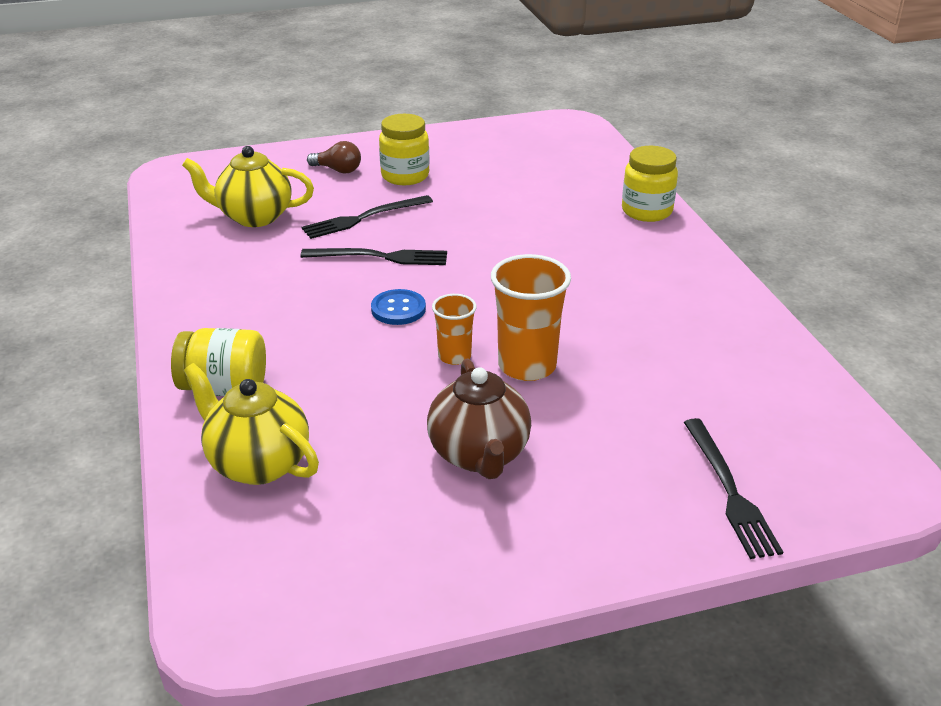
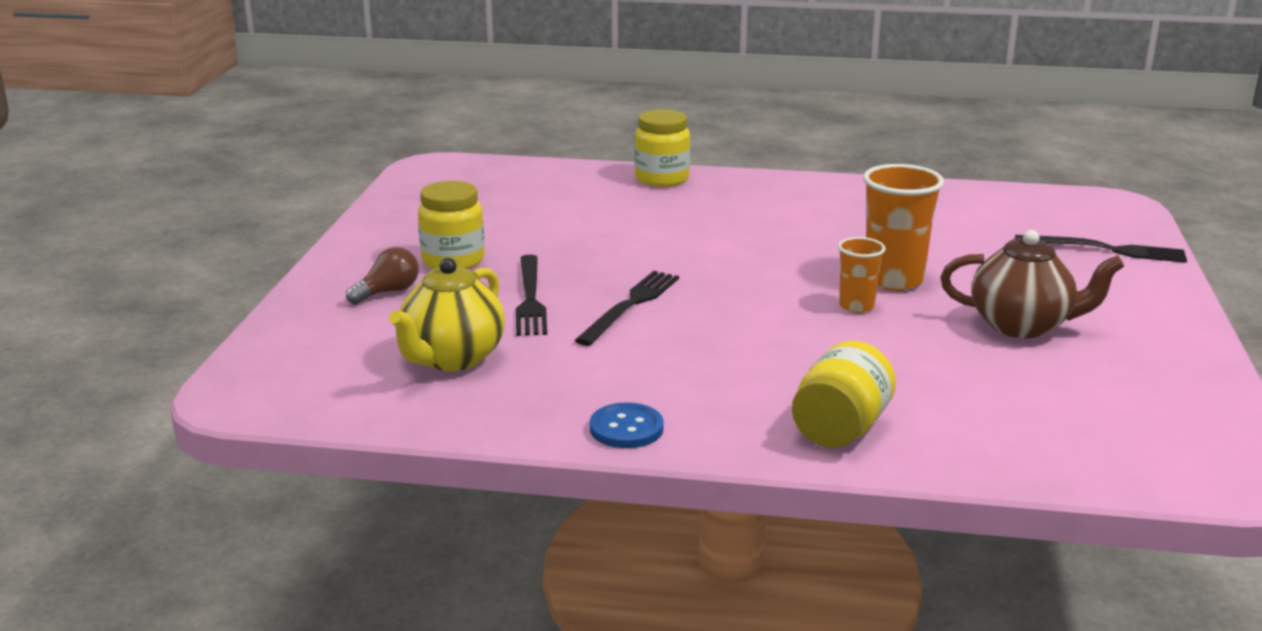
camera: 65 degrees left, 10 degrees down
(258, 463) = (990, 429): yellow teapot -> none
(398, 309) = (748, 315): blue button -> blue button (626, 428)

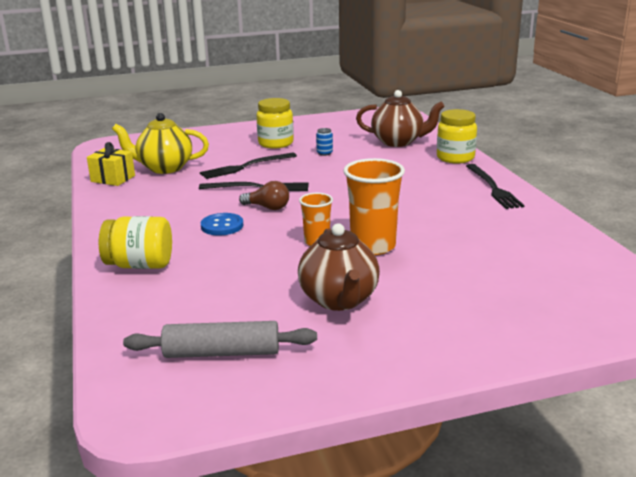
camera: 65 degrees right, 0 degrees up
(388, 292) = (226, 141): brown light bulb -> brown light bulb (268, 207)
(448, 409) = (113, 179): none -> yellow gift
(543, 240) = (324, 153): none -> blue can
(560, 191) = (398, 142): none -> brown teapot
(626, 428) = (112, 215): blue button -> blue button (222, 226)
(1106, 249) = (539, 317): black fork -> black fork (493, 188)
(1116, 410) = (222, 352): none -> grey rolling pin

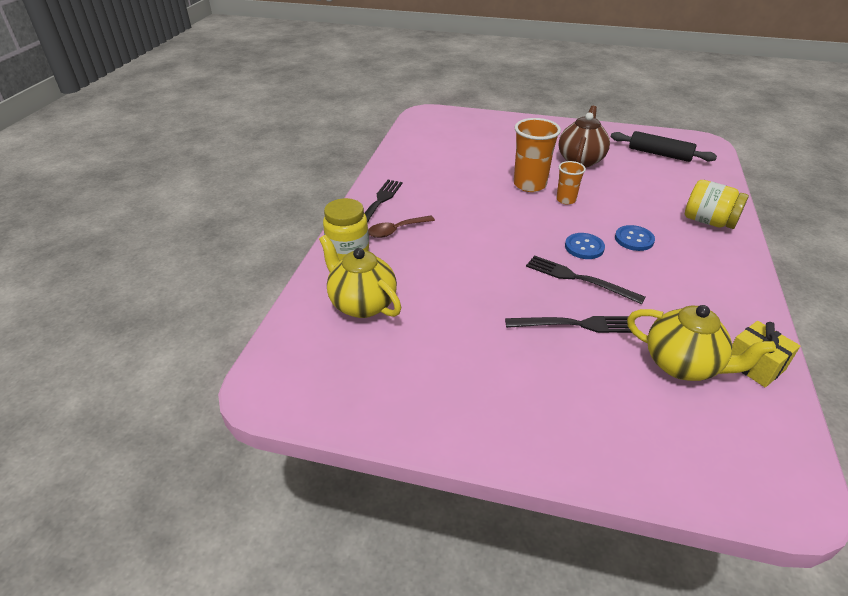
camera: 150 degrees left, 15 degrees up
(222, 352) = (659, 154): grey rolling pin -> black rolling pin
(268, 207) = (584, 247): brown light bulb -> blue button
(275, 143) = (508, 368): yellow jar -> none
(324, 153) = (466, 316): blue can -> none
(398, 142) = (362, 304): brown teapot -> yellow teapot
(443, 176) = (396, 230): none -> brown spoon

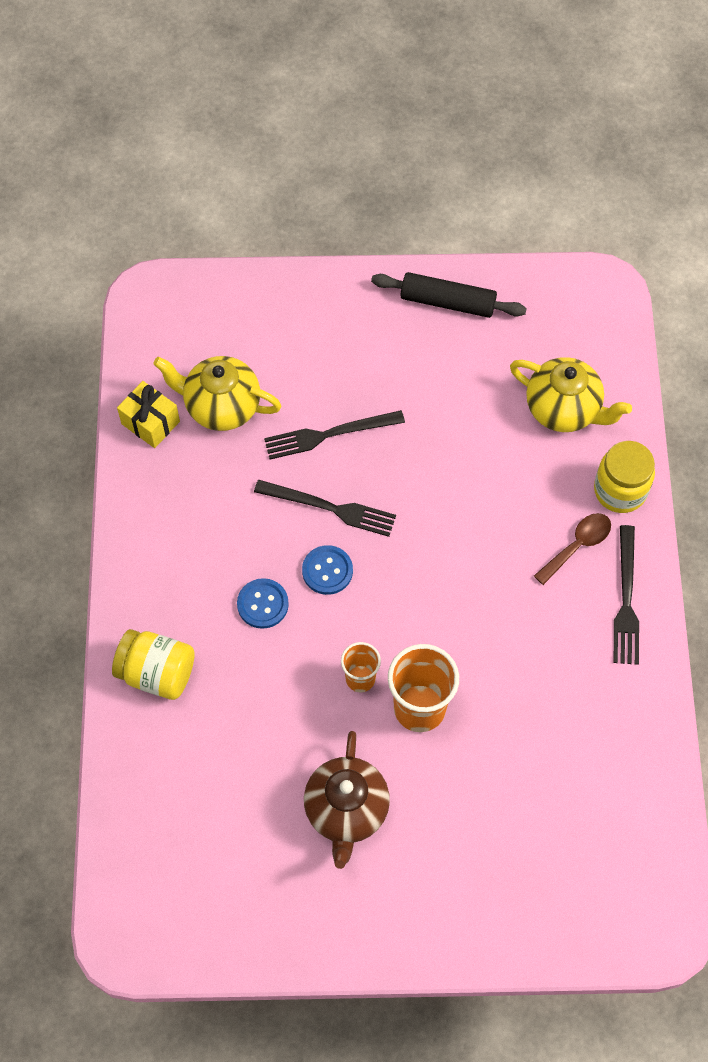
camera: 165 degrees right, 25 degrees up
(659, 154) = (211, 868): black rolling pin -> black rolling pin (448, 301)

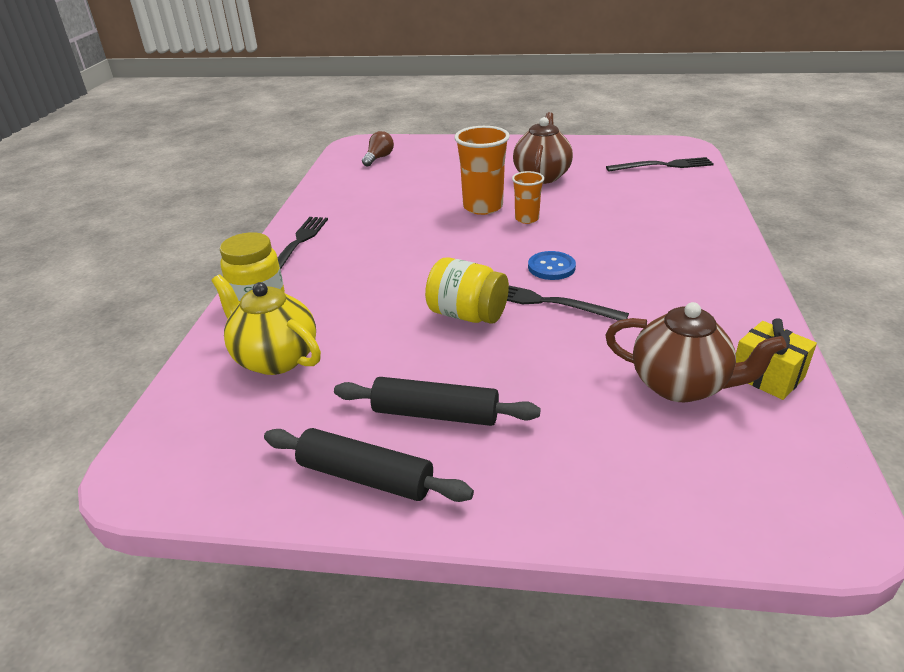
camera: 170 degrees left, 30 degrees down
(157, 673) = (696, 226): yellow jar -> yellow jar (467, 315)
(221, 406) = (680, 385): yellow teapot -> brown teapot
(262, 604) = (610, 253): blue button -> none
(329, 434) = (546, 354): black fork -> black fork (663, 165)
(411, 360) = (435, 414): none -> black rolling pin
(577, 546) = (320, 271): brown spoon -> none
(607, 868) = (379, 158): none -> brown light bulb

